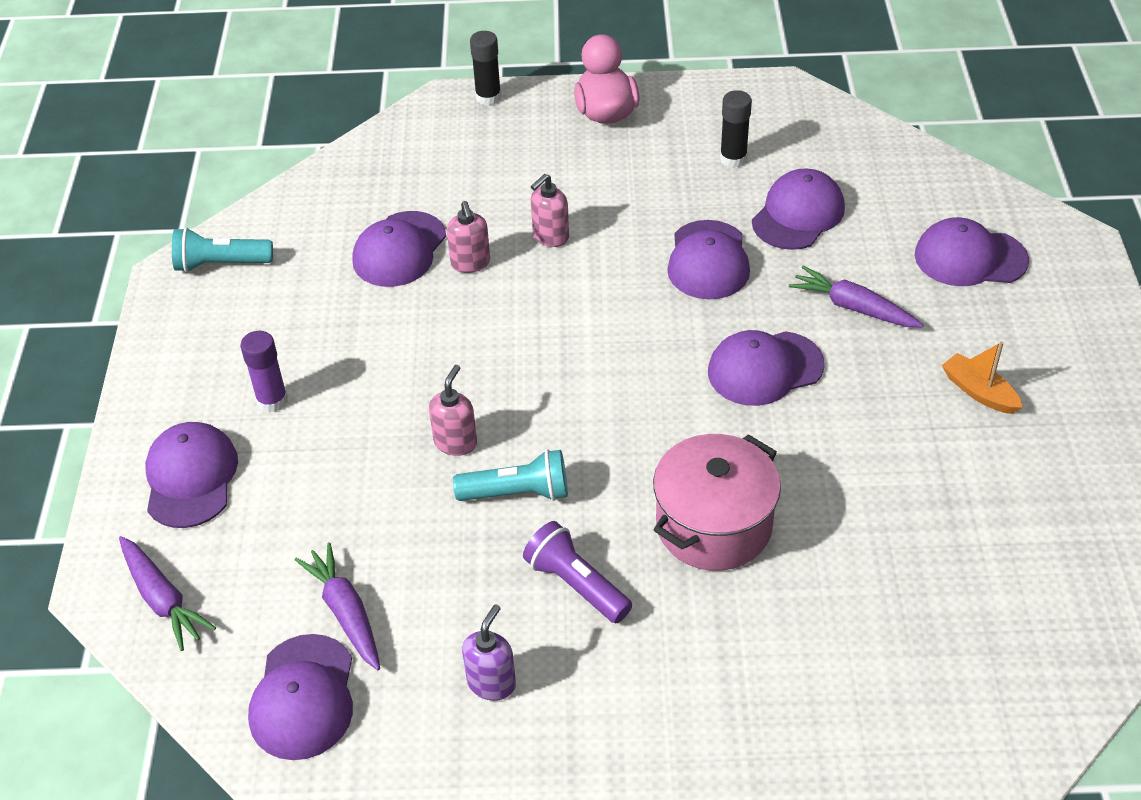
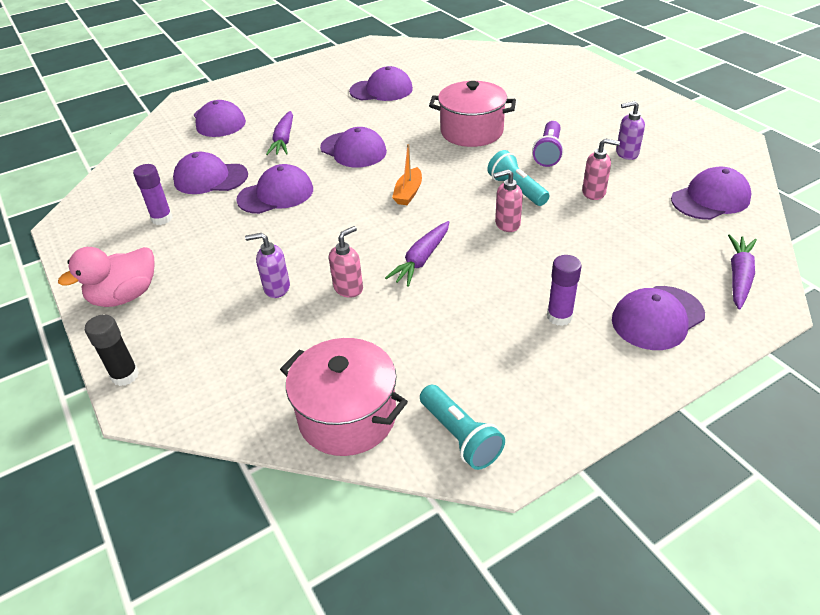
camera: 120 degrees left, 5 degrees down
(310, 208) = (347, 416): none -> pink pot
(346, 612) = (653, 209): purple carrot -> purple carrot (421, 259)
(399, 250) = (360, 331): purple cap -> purple cap (381, 90)
(521, 213) = (276, 288): none -> purple soap dispenser
(550, 237) = (294, 263): pink soap dispenser -> pink soap dispenser (594, 193)
(733, 159) = (162, 218): black glue stick -> purple glue stick
(979, 392) = (320, 96): orange boat -> orange boat (408, 193)

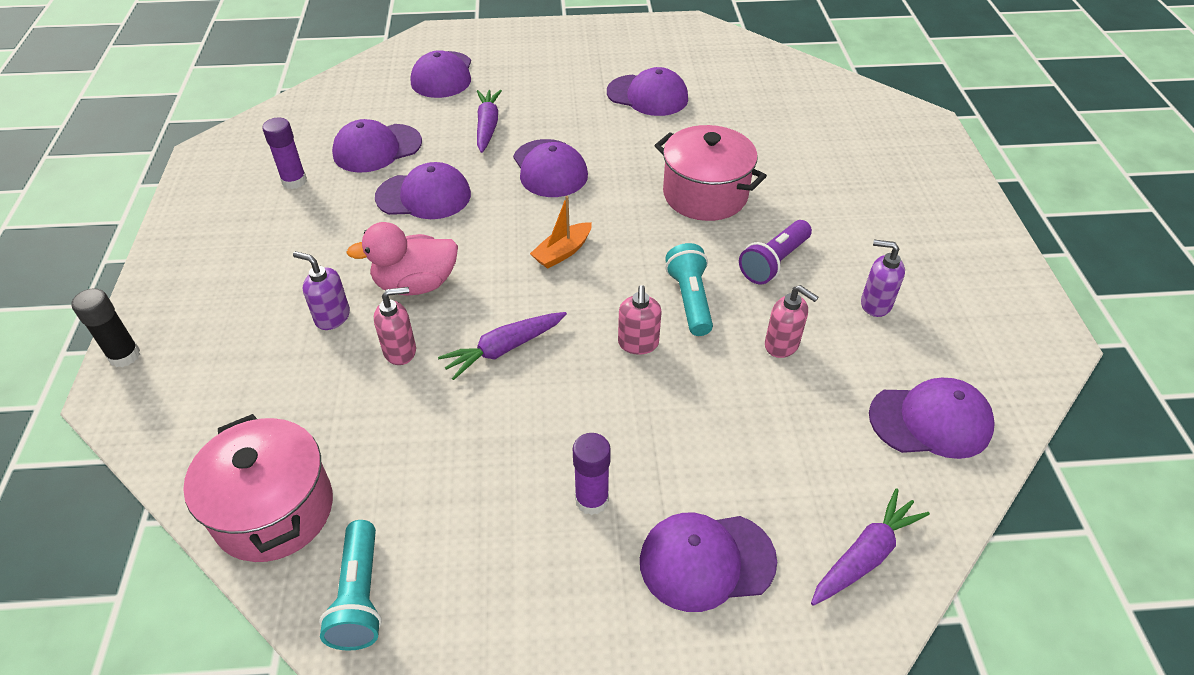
camera: 25 degrees right, 5 degrees up
(125, 296) = (193, 262): pink duck -> pink duck (416, 284)
(210, 178) = (377, 148): purple cap -> purple cap turned 60 degrees counterclockwise
(284, 140) = (487, 126): purple carrot -> purple carrot turned 150 degrees clockwise
(507, 224) = (638, 344): pink soap dispenser -> pink soap dispenser turned 105 degrees counterclockwise

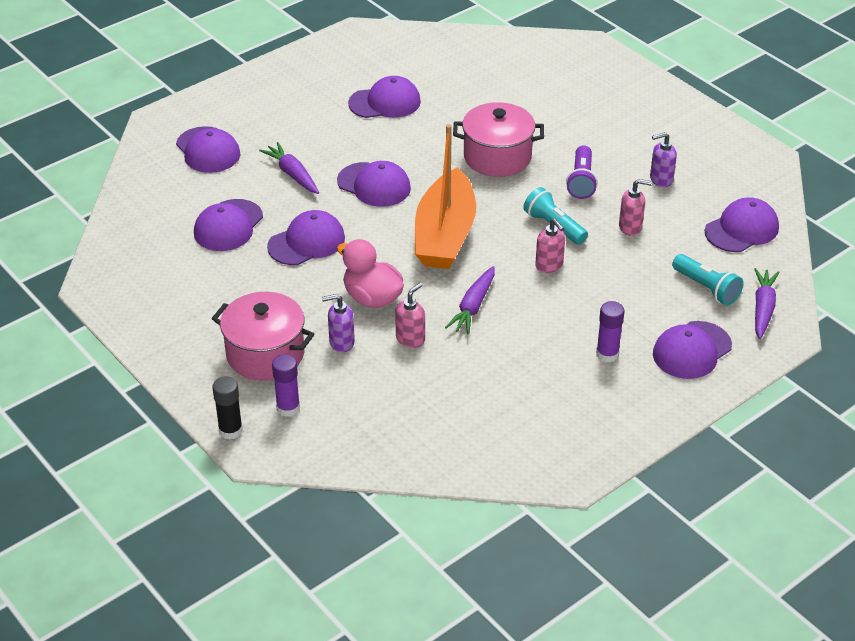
camera: 35 degrees left, 5 degrees down
(274, 510) = (439, 450): pink pot -> pink pot (265, 354)
(294, 181) = (195, 275): purple glue stick -> purple glue stick (288, 408)
(359, 596) = (536, 458): turquoise flashlight -> turquoise flashlight (706, 288)
(416, 284) = (372, 298): pink duck -> pink duck turned 90 degrees clockwise
(562, 252) = (445, 235): orange boat -> orange boat, size x2.36

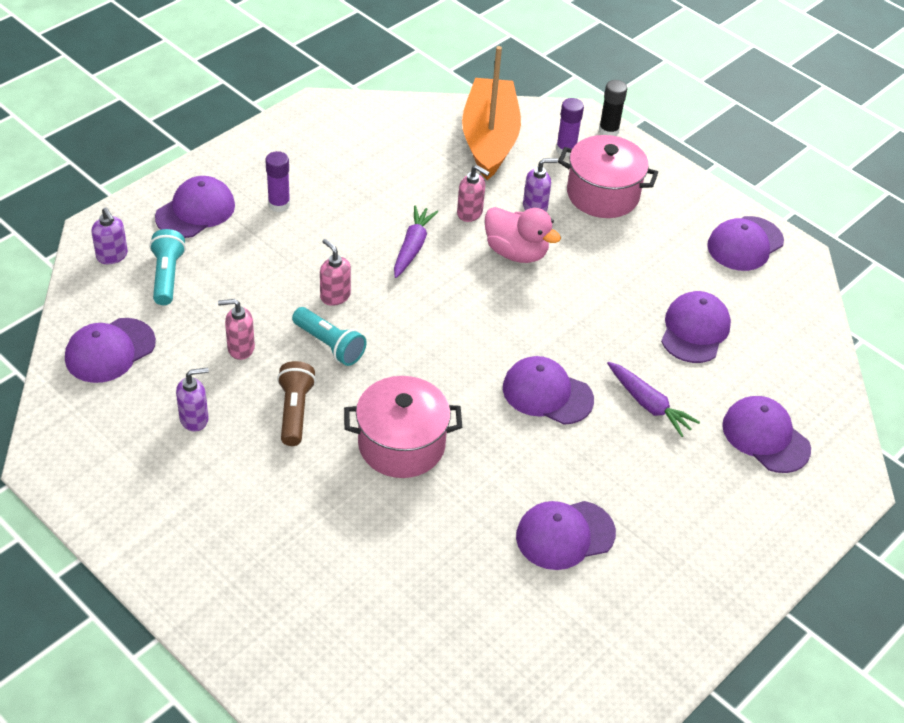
camera: 170 degrees right, 5 degrees up
(306, 242) = (602, 313): purple cap -> purple cap (745, 244)
(410, 339) = (470, 213): pink soap dispenser -> pink soap dispenser turned 90 degrees counterclockwise
(445, 235) = (452, 329): orange boat -> orange boat (489, 139)
(581, 181) = (295, 411): purple flashlight -> brown flashlight
(706, 288) = (167, 276): turquoise flashlight -> turquoise flashlight turned 45 degrees clockwise
(763, 308) = (112, 256): purple carrot -> purple soap dispenser

